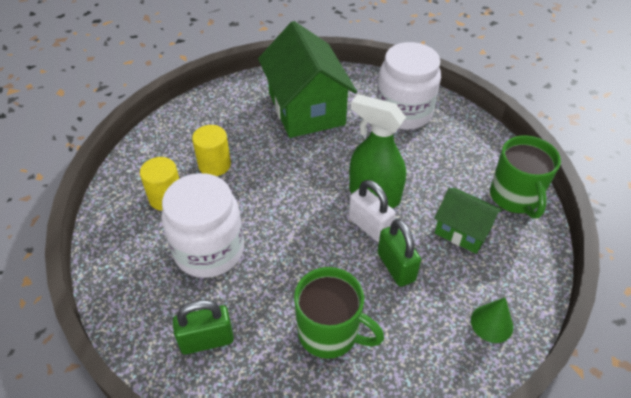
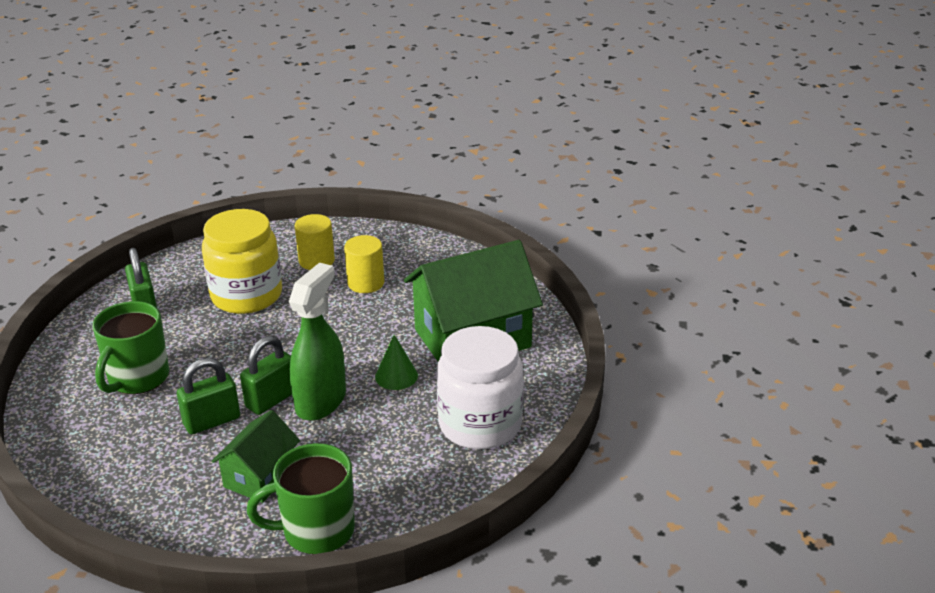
camera: 85 degrees right, 15 degrees down
(209, 250) = (246, 295): white jar -> yellow jar
(369, 226) = (271, 399): white padlock -> green padlock
(491, 323) = (125, 495): green cone -> green cone (396, 376)

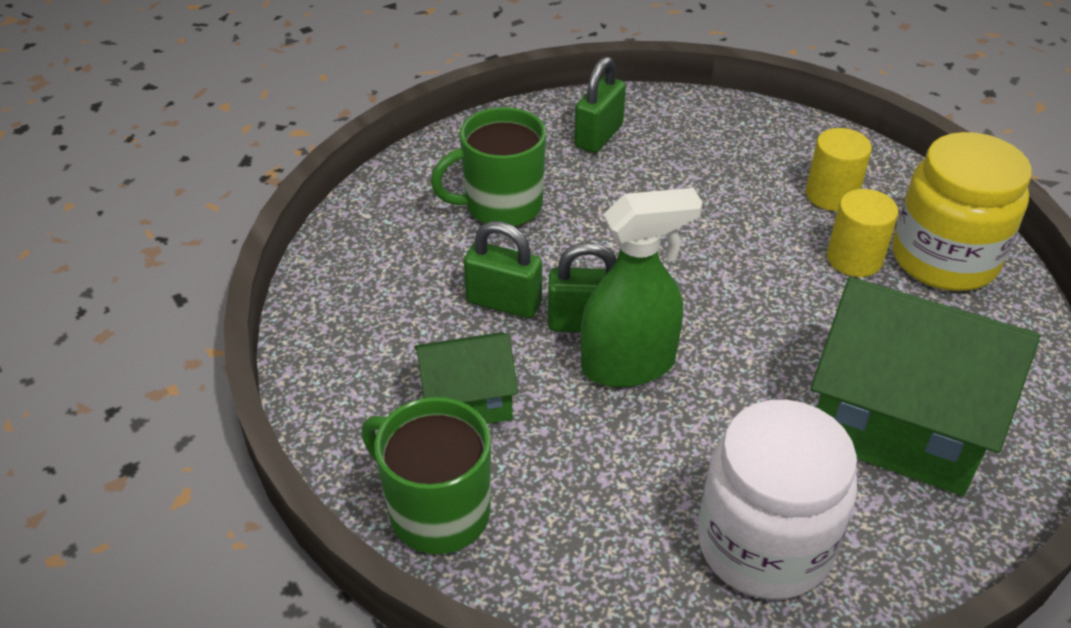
camera: 50 degrees right, 10 degrees up
(246, 295) = (708, 187): yellow jar -> yellow jar (944, 259)
(396, 376) = (745, 400): green cone -> none

